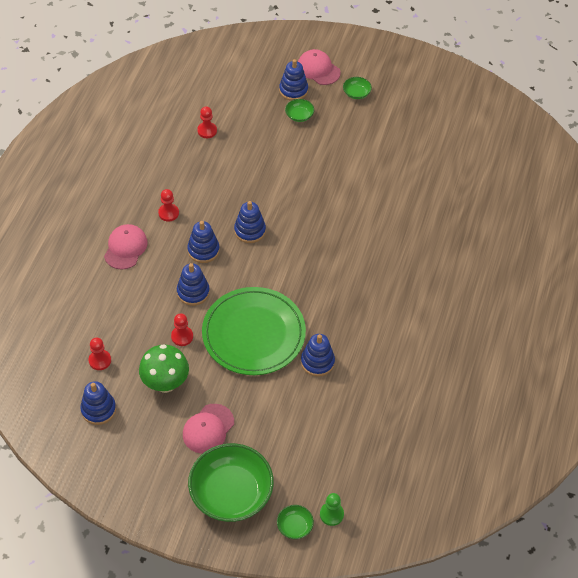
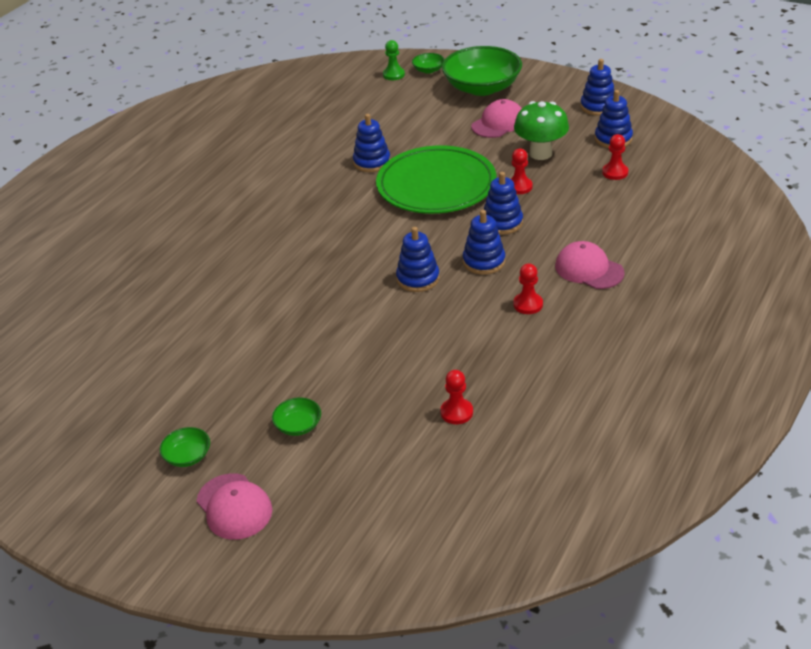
camera: 165 degrees left, 15 degrees down
(125, 248) = (589, 269): pink cap -> pink cap turned 105 degrees clockwise
(293, 90) = (293, 470): blue stacking toy -> blue stacking toy (598, 106)

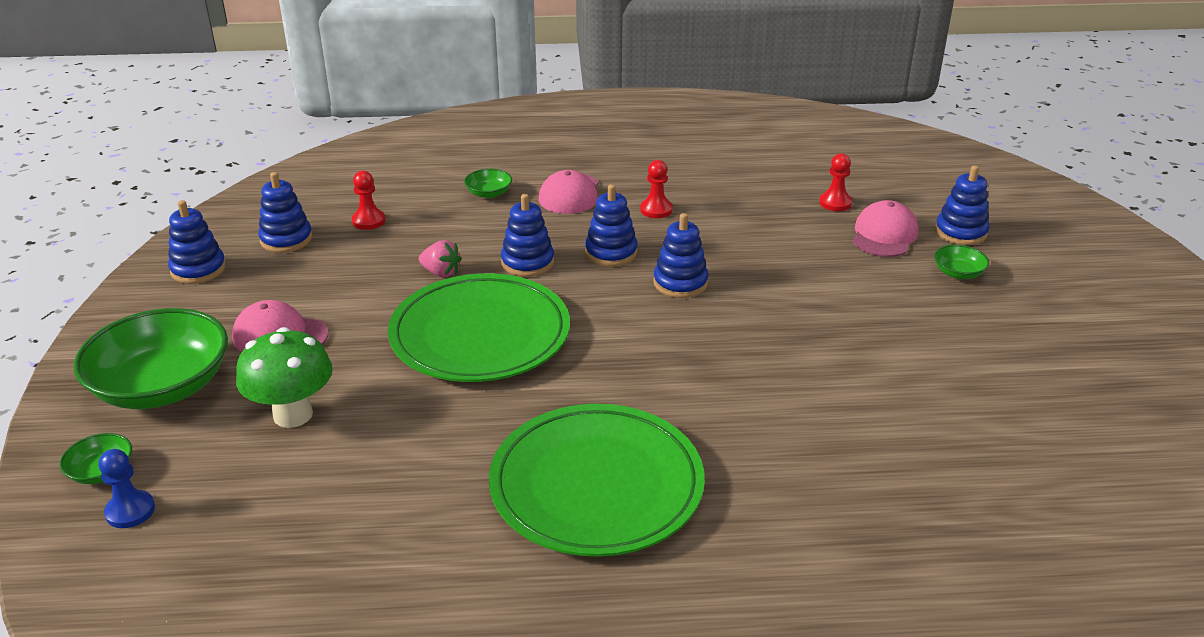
camera: 125 degrees left, 5 degrees down
(187, 456) = (1078, 318): green bowl -> green bowl (489, 193)
(234, 507) = (1078, 267): pink cap -> pink cap (884, 235)
(276, 189) = (596, 485): none -> green plate
(372, 162) = (456, 415): blue stacking toy -> blue stacking toy (960, 232)
(393, 75) = (130, 511): green pawn -> blue pawn
(519, 187) = (441, 273): red pawn -> pink strawberry
(540, 153) = (350, 279): green mushroom -> green mushroom (293, 415)

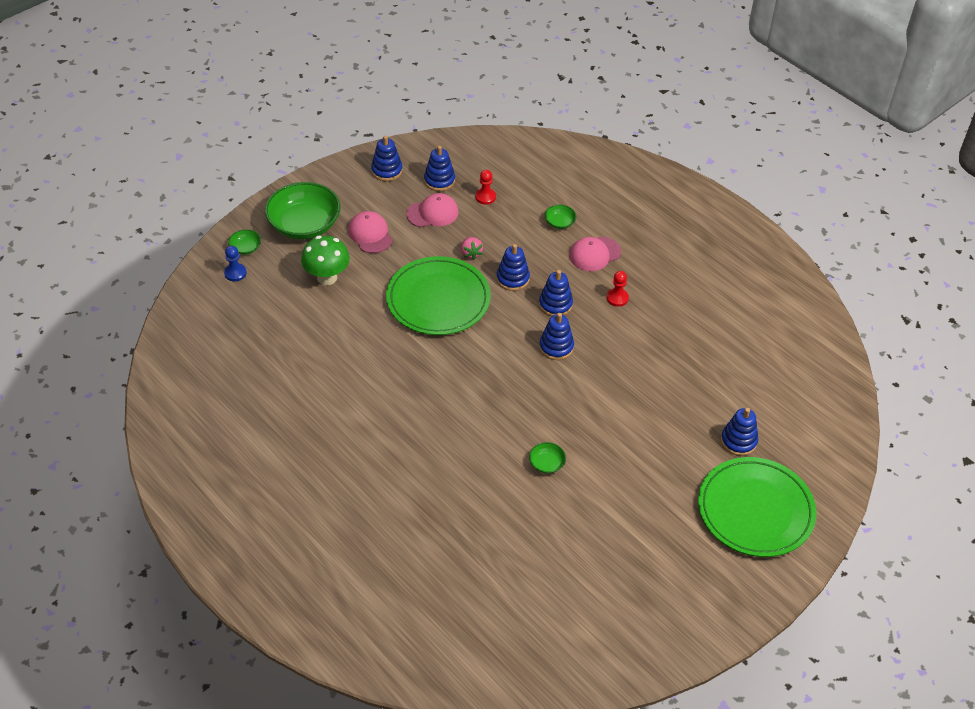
camera: 50 degrees right, 15 degrees up
(596, 485) = (376, 402): green plate -> green plate (755, 510)
(835, 203) = (711, 370): red pawn -> none
(884, 235) = (697, 408): pink cap -> pink cap (433, 213)
(958, 273) = (689, 457): green bowl -> green bowl (546, 464)

